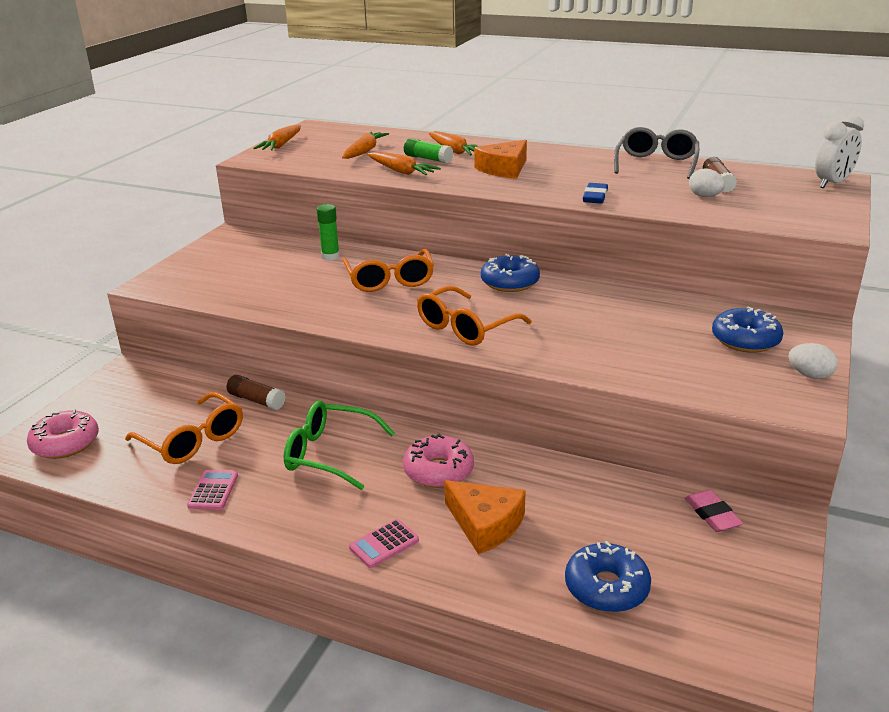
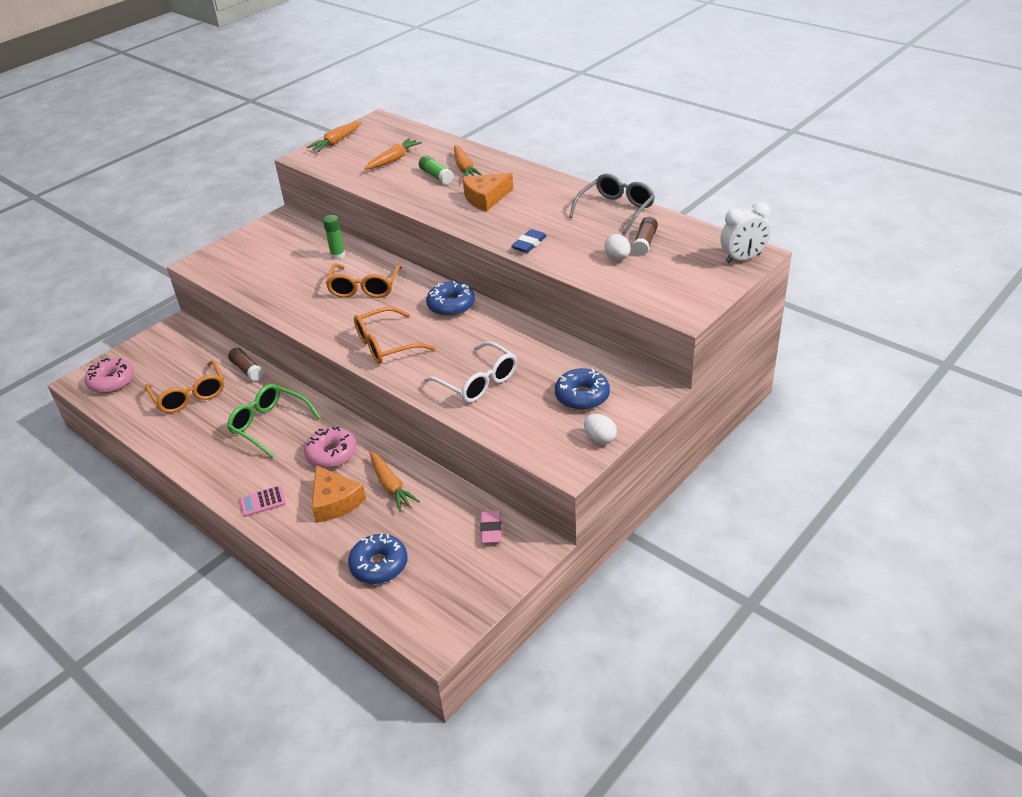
camera: 20 degrees right, 10 degrees up
(213, 491) = (182, 438): pink calculator -> none
(401, 171) = (404, 189): orange carrot -> orange carrot (391, 486)
(611, 345) = (477, 382): none -> white glasses

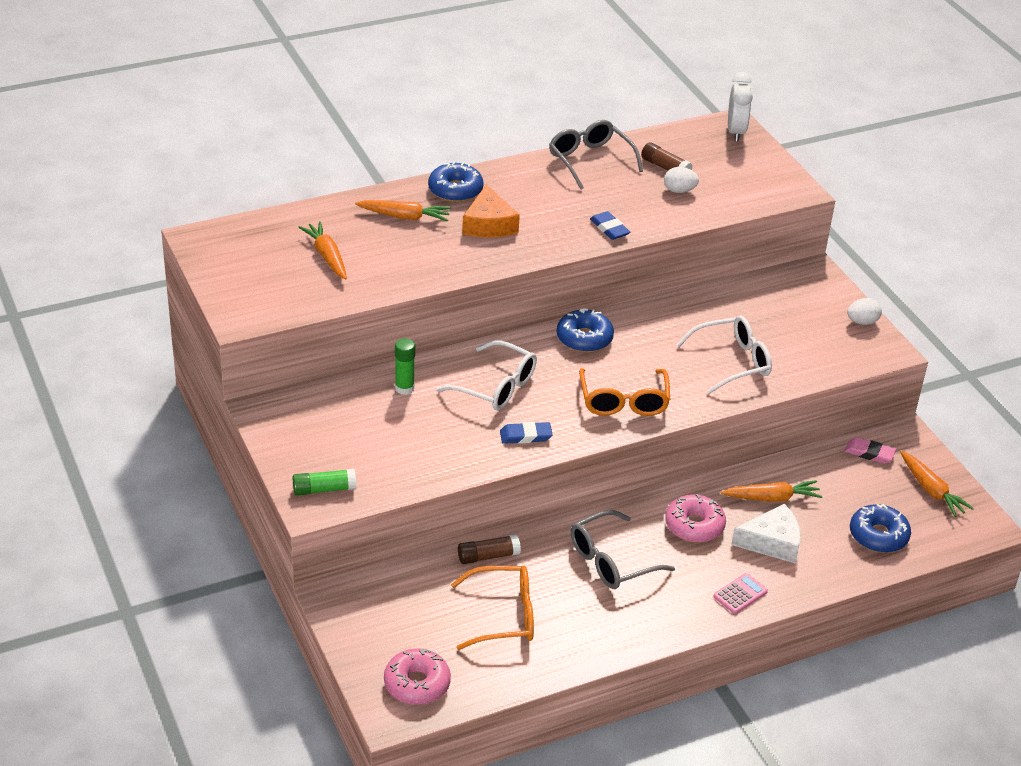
camera: 70 degrees left, 0 degrees up
(262, 501) = (740, 594): pink calculator -> pink calculator turned 135 degrees counterclockwise
(270, 425) = (612, 561): green glasses -> grey glasses
(316, 316) = (525, 436): none -> blue eraser
(335, 502) = (772, 542): orange cheese -> white cheese
(336, 142) = (226, 285): orange carrot -> orange carrot (931, 490)
(364, 288) = (496, 386): orange glasses -> white glasses
(436, 176) = (402, 240): green glue stick -> green glue stick (324, 489)
(582, 396) = (796, 310): blue donut -> blue donut (455, 190)

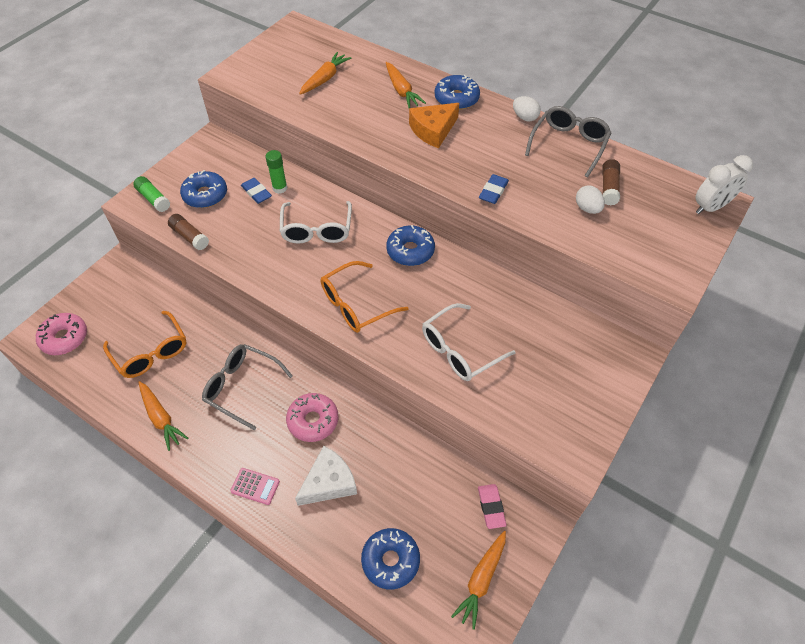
camera: 60 degrees right, 15 degrees up
(359, 447) = (205, 195): none -> blue donut
(488, 556) = (204, 317): brown glue stick -> brown glue stick (189, 237)
(525, 436) = (275, 269): blue eraser -> blue eraser (256, 192)
(731, 362) = (460, 350): white glasses -> white glasses turned 105 degrees clockwise
(772, 498) = (381, 459): orange carrot -> orange carrot (161, 418)
(772, 542) = (329, 482): white cheese -> white cheese turned 90 degrees counterclockwise
(862, 322) = (599, 419): white egg -> white egg (524, 117)

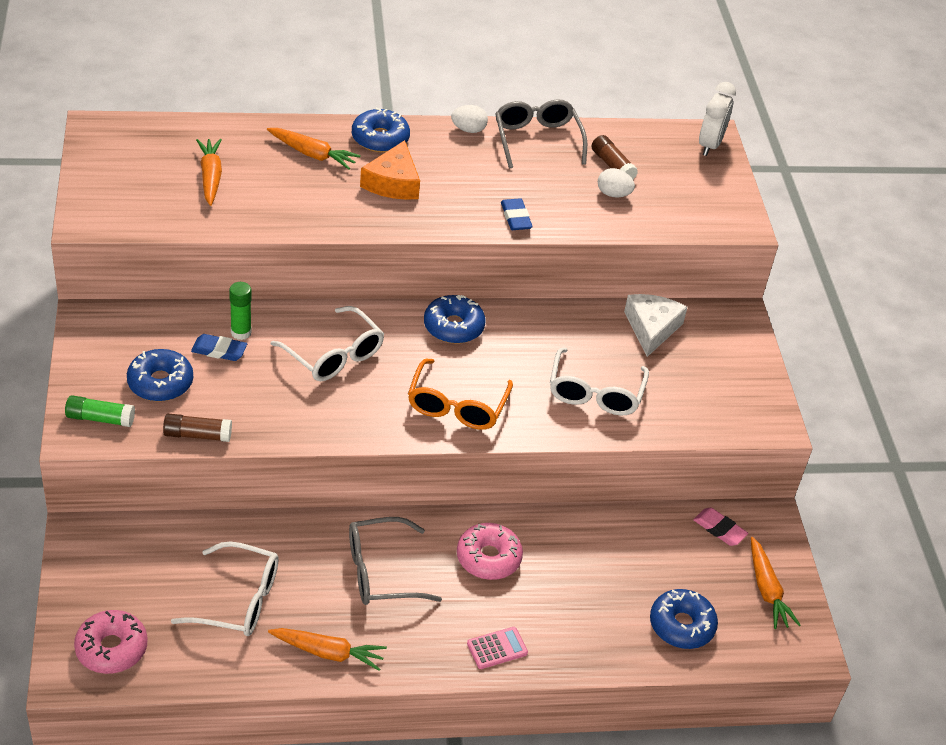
camera: 45 degrees left, 10 degrees down
(151, 352) = (238, 600): orange glasses -> white glasses
(329, 482) = (562, 600): white cheese -> white cheese (651, 328)

